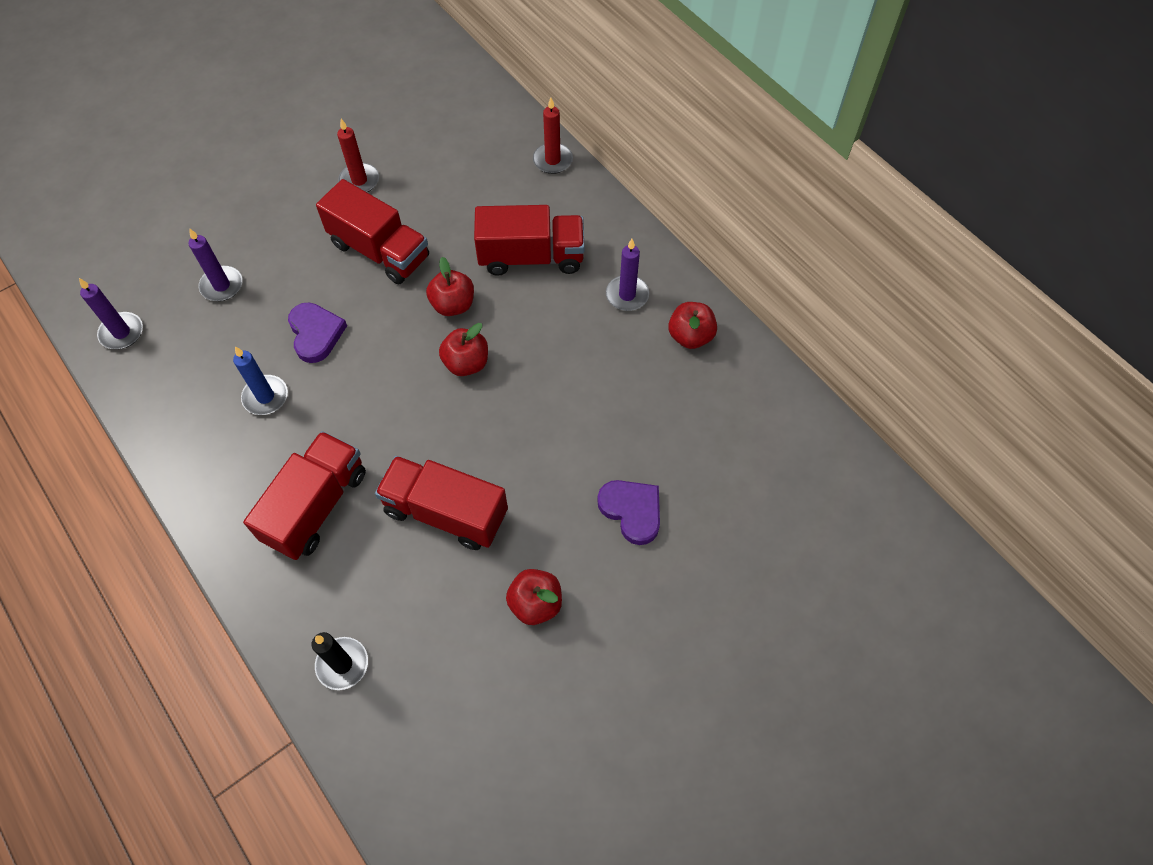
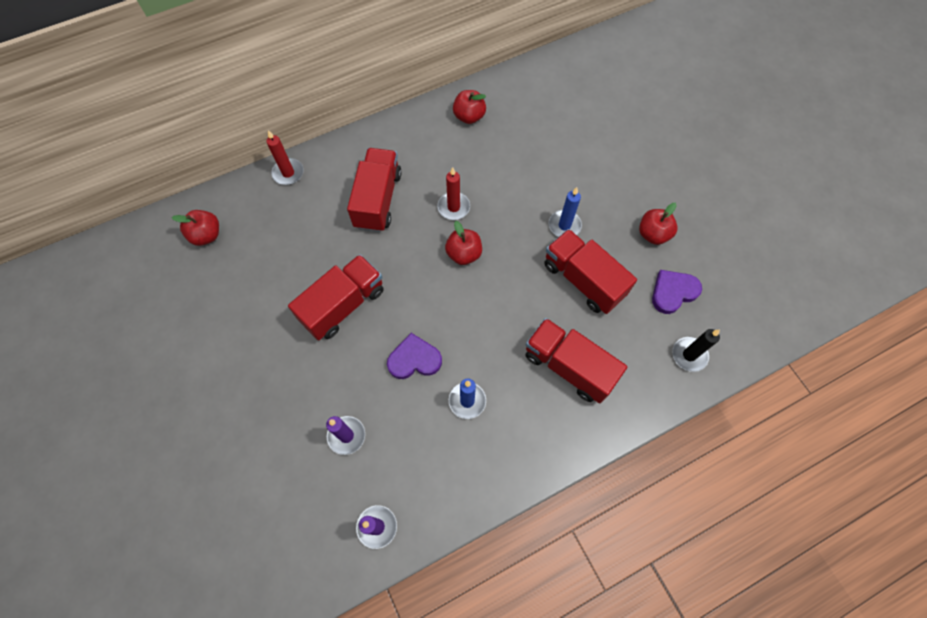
camera: 80 degrees left, 5 degrees up
(359, 181) = (263, 316): red candle -> red candle (453, 207)
(446, 512) = (583, 280): red truck -> red truck turned 105 degrees clockwise
(453, 305) = (409, 257): red apple -> red apple (206, 235)
(530, 479) = (564, 225): none -> blue candle
(627, 295) = (427, 146): purple candle -> none
(632, 511) = (594, 171): purple heart -> purple heart (673, 292)

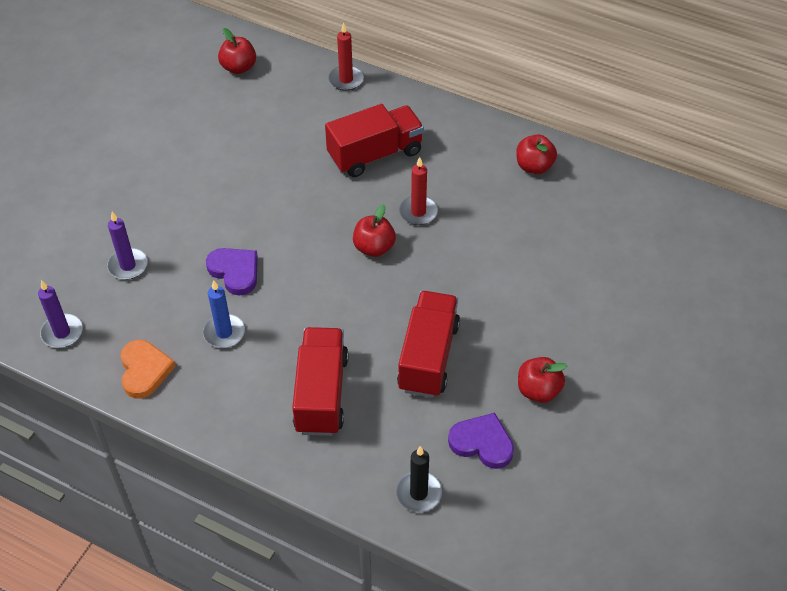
camera: 55 degrees right, 15 degrees down
(343, 305) = (247, 193): red truck -> none
(462, 481) = (144, 370): none -> orange heart
(564, 225) = (478, 309): blue candle -> none

